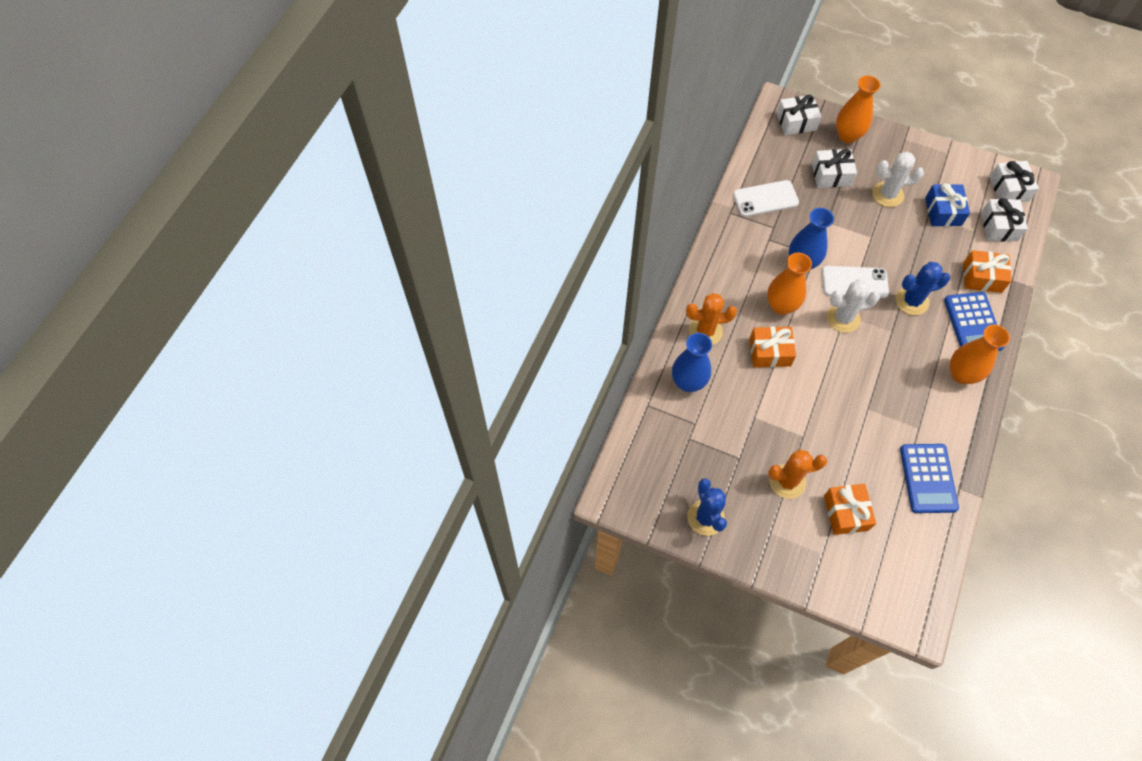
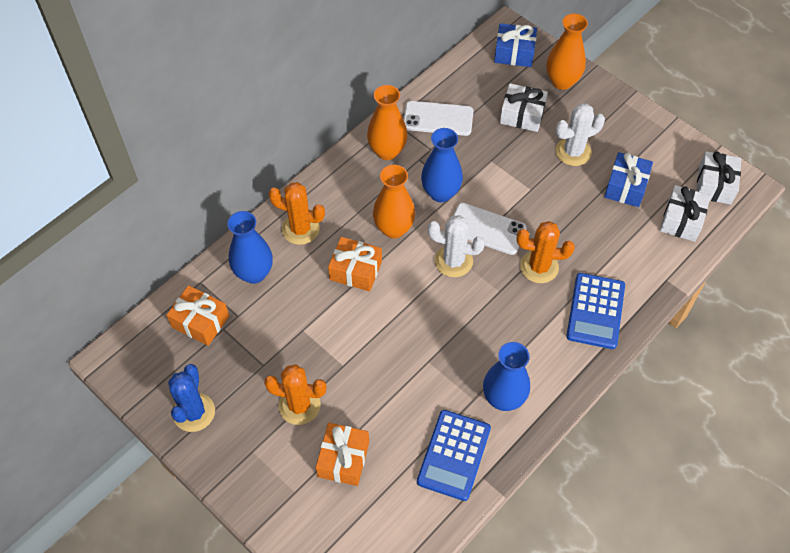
camera: 20 degrees right, 5 degrees down
(796, 122) = (514, 53): white gift -> blue gift
(887, 194) = (573, 152): white cactus -> white cactus turned 45 degrees counterclockwise
(911, 301) = (539, 267): blue cactus -> orange cactus
(941, 419) = (503, 398): none -> blue vase
(961, 374) = (552, 359): orange vase -> orange vase (387, 151)
(982, 277) = (632, 267): orange gift -> orange gift (200, 321)

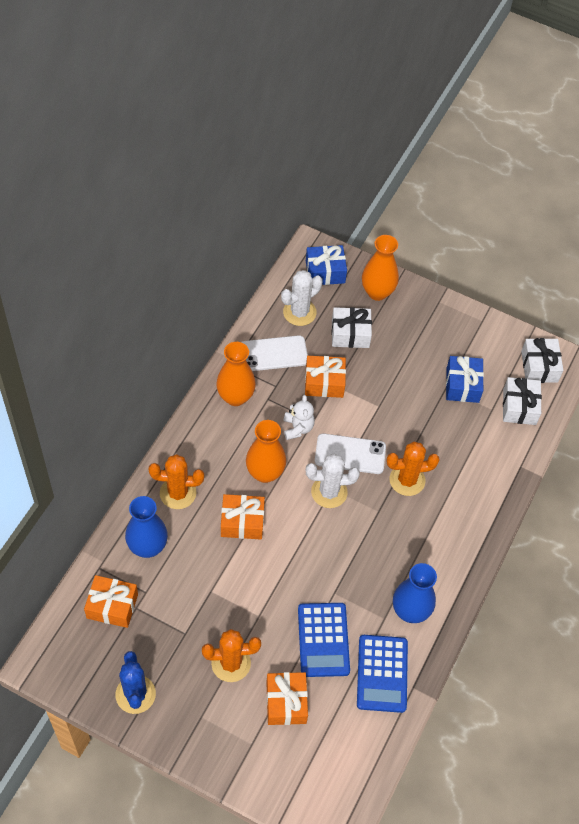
camera: 20 degrees left, 0 degrees up
(440, 193) = (298, 428): blue vase -> white teddy bear
(481, 155) = (324, 382): none -> orange gift
(573, 152) = (406, 361): white cactus -> white cactus (299, 312)
(595, 311) = (467, 510): blue calculator -> blue calculator (323, 640)

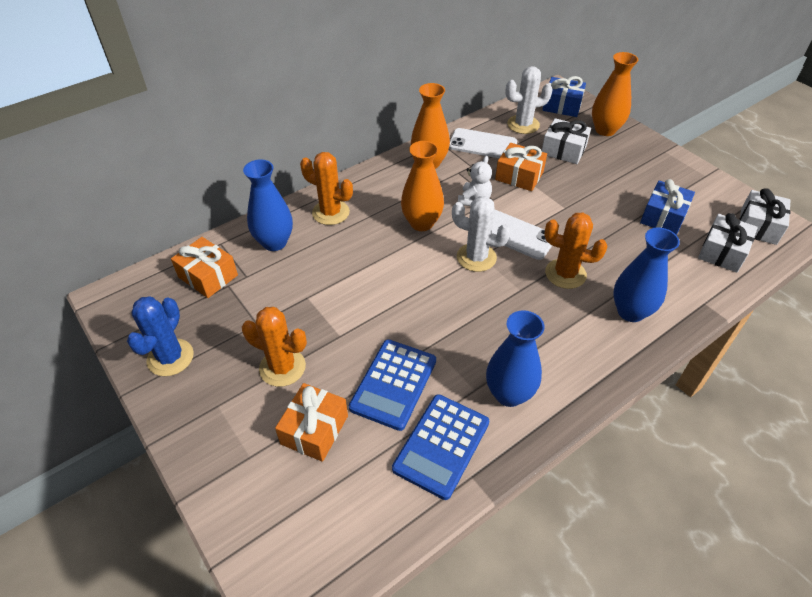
camera: 30 degrees right, 10 degrees down
(242, 522) = (375, 253): orange gift -> none
(469, 498) = (630, 312): none -> blue vase

